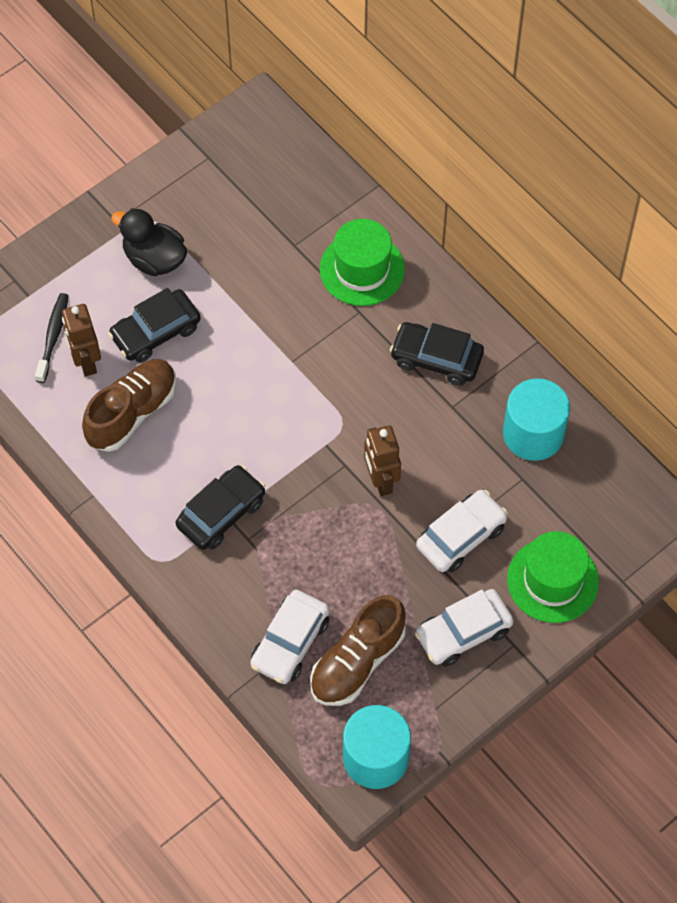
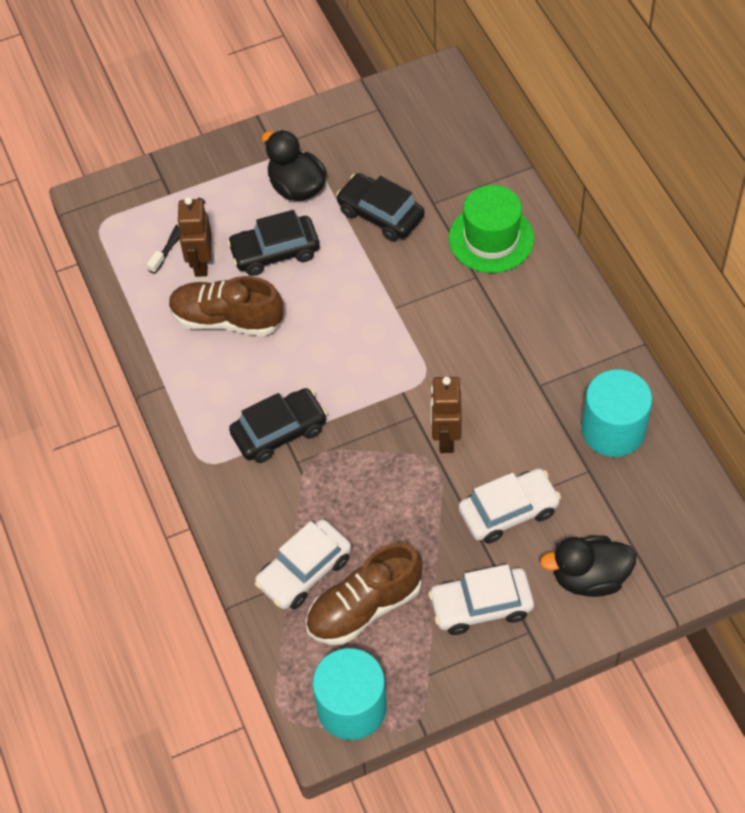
camera: 20 degrees right, 5 degrees down
(132, 413) = (227, 319): brown shoe -> brown shoe turned 135 degrees counterclockwise
(436, 359) = (537, 337): black car -> black car (380, 214)
(552, 580) = (589, 577): green hat -> black duck

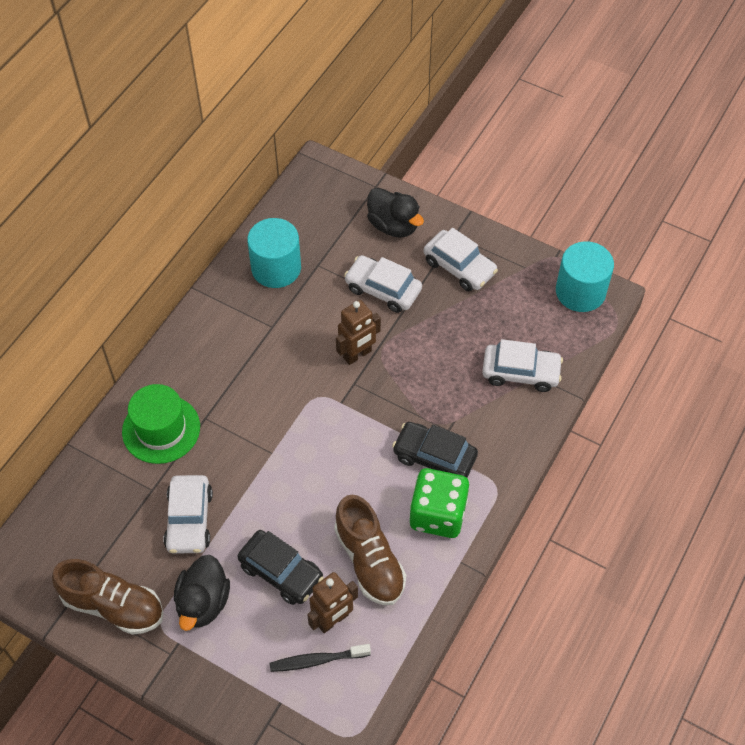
camera: 130 degrees left, 0 degrees up
(222, 397) = (437, 514): none -> green dice
(364, 607) = (514, 325): brown shoe -> brown shoe (113, 606)
(380, 214) = (189, 520): black car -> white car

